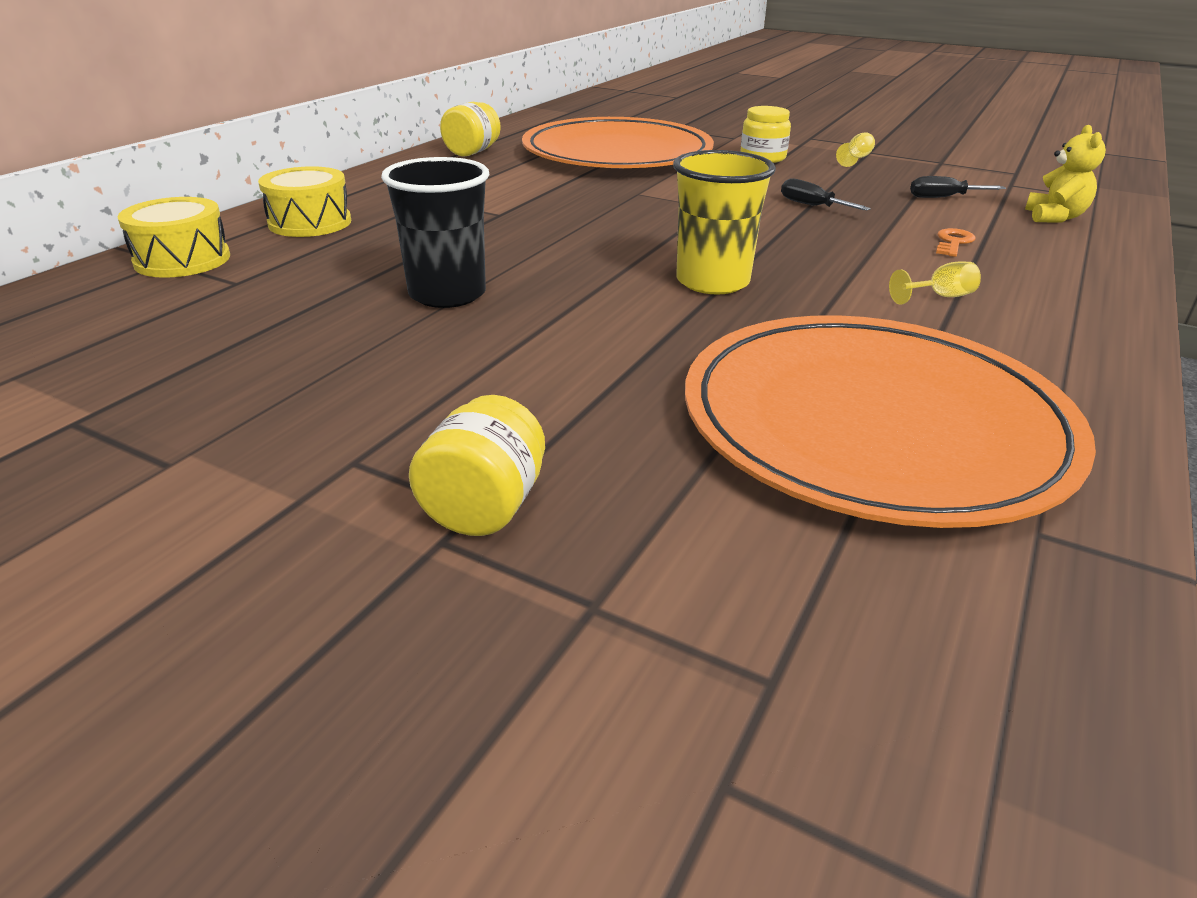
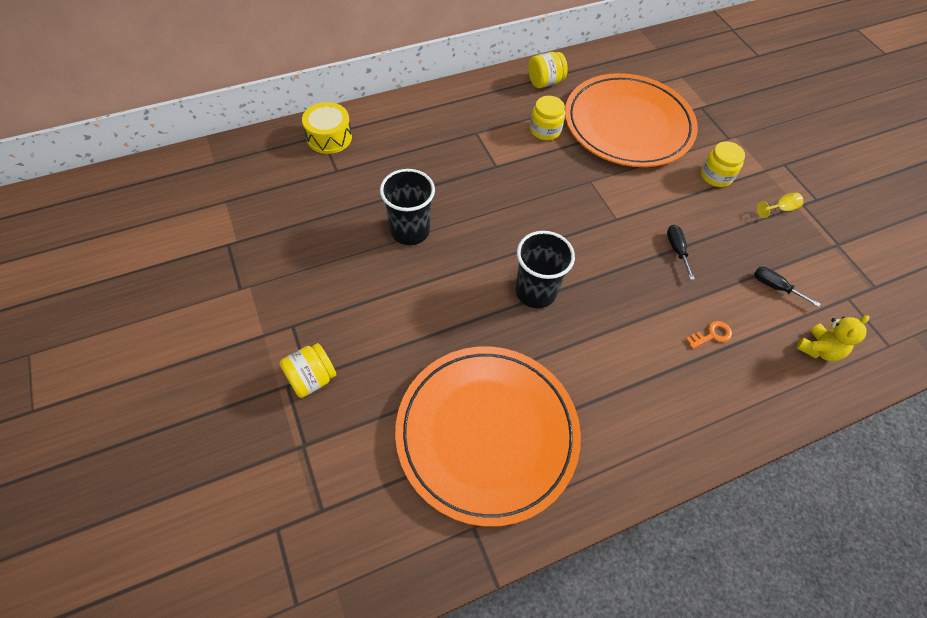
camera: 35 degrees right, 25 degrees up
(310, 223) = (403, 128): yellow drum -> none
(524, 178) = (545, 130): none -> yellow jar
(712, 282) = (535, 292): yellow cup -> black cup
(939, 297) = (634, 375): yellow goblet -> none

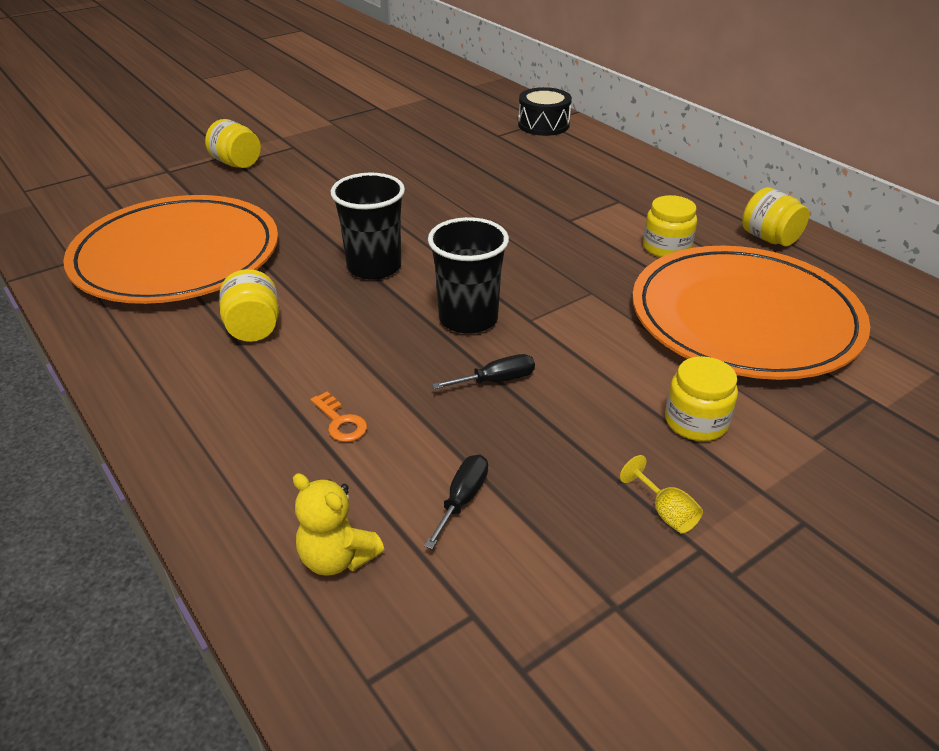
camera: 80 degrees right, 20 degrees down
(329, 137) = (543, 125): yellow drum -> black drum
(410, 231) = (433, 182): black cup -> black cup (468, 319)
(605, 378) = (253, 328): none -> yellow jar

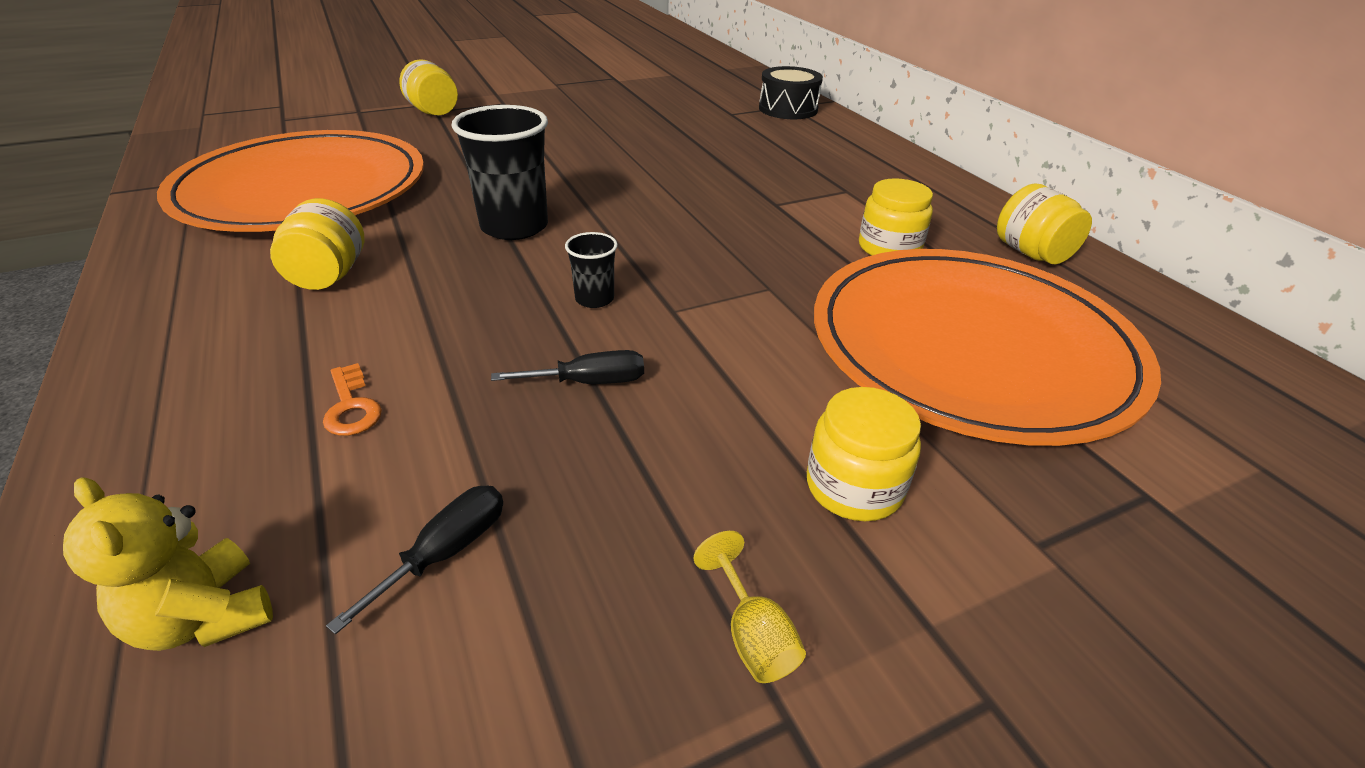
camera: 10 degrees right, 0 degrees up
(468, 319) = (594, 299): black cup -> black cup, size x0.50

